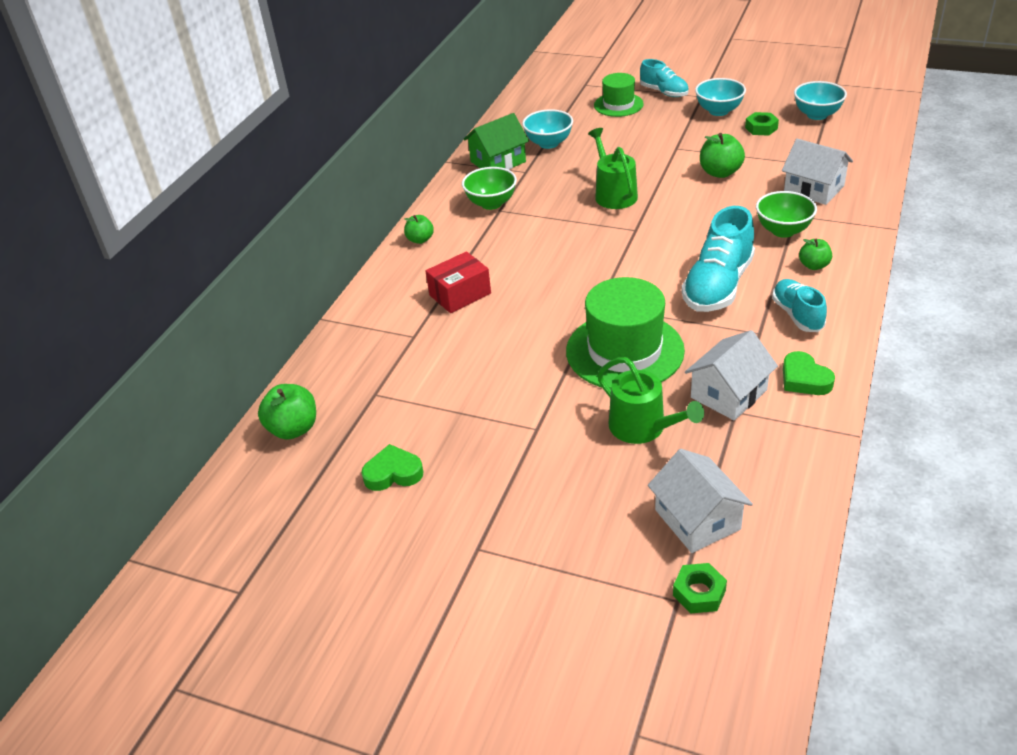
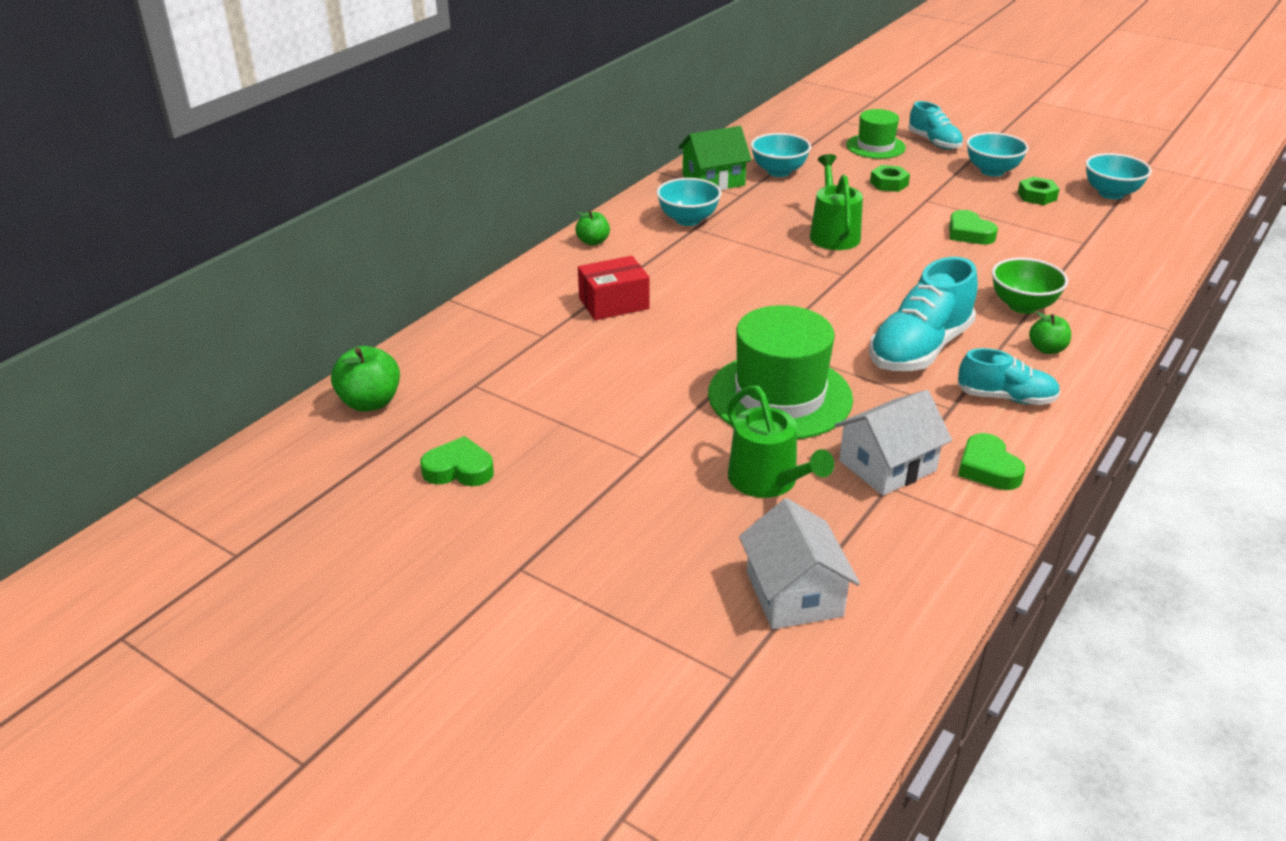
camera: 10 degrees right, 5 degrees down
(491, 203) = (688, 220): green bowl -> turquoise bowl
(699, 593) = (763, 676): green nut -> green nut (889, 184)
(720, 172) = (969, 233): green apple -> green heart
(797, 315) = (1006, 398): turquoise shoe -> turquoise shoe turned 105 degrees clockwise
(814, 189) = (1078, 269): white house -> none

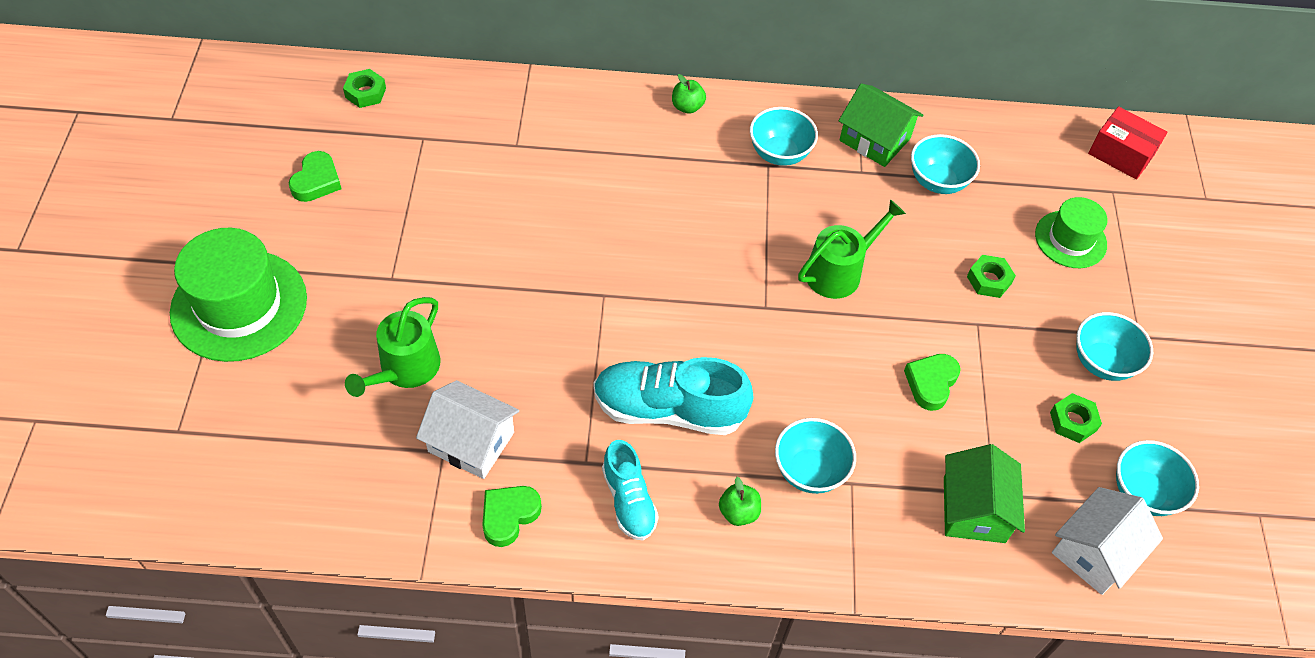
camera: 55 degrees right, 20 degrees up
(370, 402) = (365, 93): green apple -> green nut
(459, 469) = (316, 181): green heart -> green heart turned 45 degrees clockwise
(614, 303) = (595, 166): red box -> red box (1121, 154)
(780, 396) = (527, 333): green hat -> green hat (239, 305)
(794, 594) = (279, 435): white house -> white house (1095, 552)
(934, 142) = (1130, 287): turquoise shoe -> none
(1022, 306) = (809, 471): green bowl -> turquoise bowl
(1094, 254) = (974, 509): none -> green house

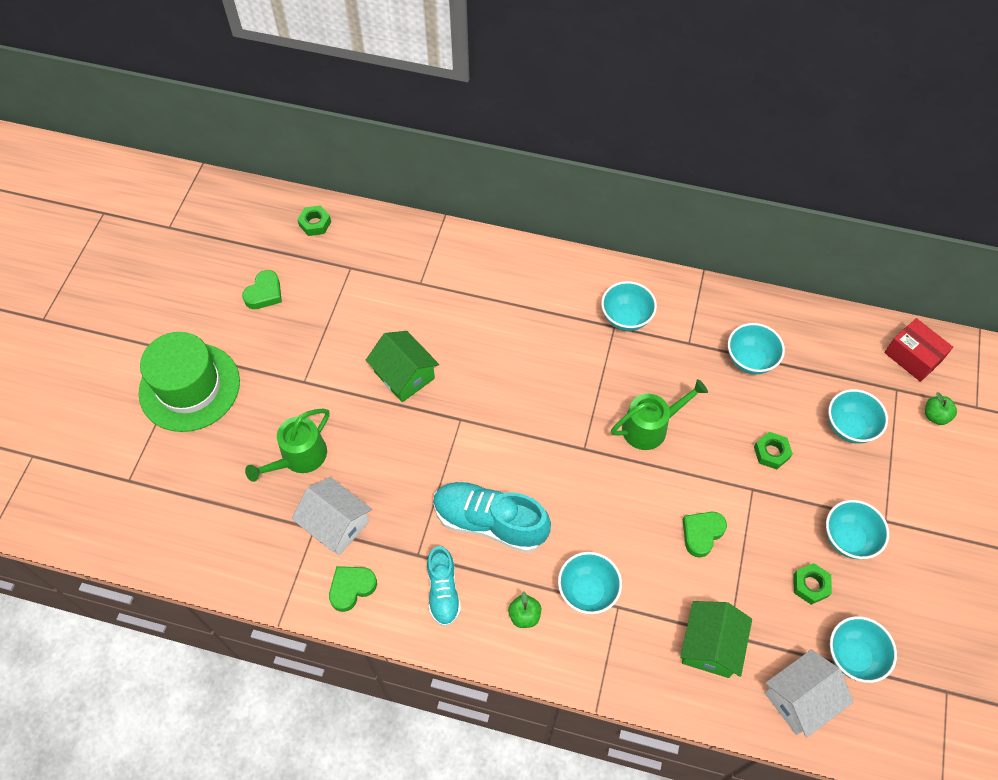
camera: 15 degrees right, 5 degrees up
(687, 107) = (561, 267): green apple -> green apple (935, 416)
(874, 139) = (706, 316): green house -> green house (404, 375)
(1070, 239) = (849, 427): green hat -> turquoise bowl

